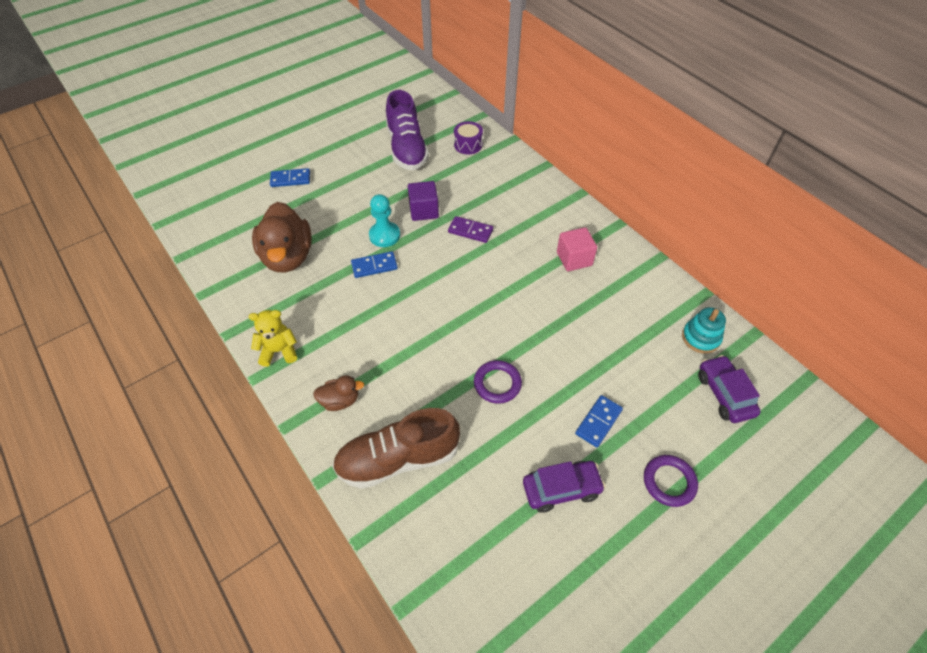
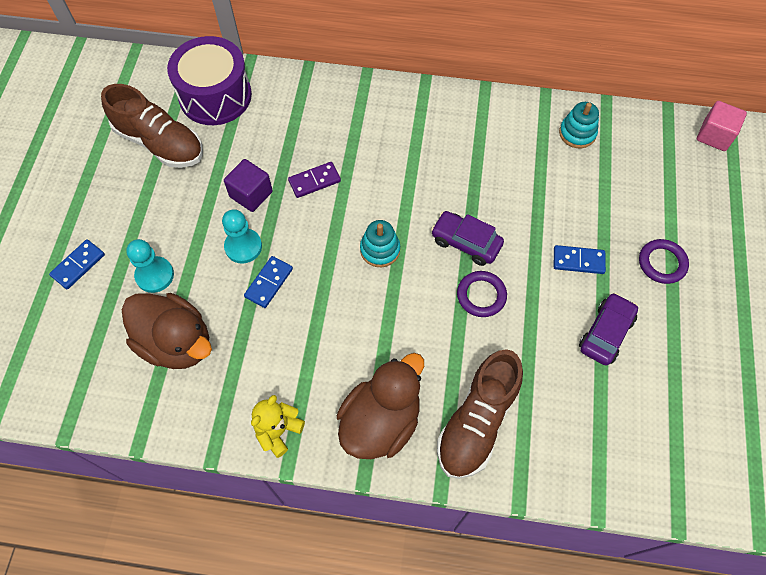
camera: 45 degrees left, 10 degrees up
(320, 213) = (155, 275): none -> turquoise pawn
(340, 400) = (381, 421): brown duck -> brown duck, size x2.05
(407, 148) = (160, 143): purple shoe -> brown shoe
(463, 301) = (380, 250): none -> turquoise stacking toy
(468, 145) = (215, 96): purple drum -> purple drum, size x2.07
(574, 259) = (425, 139): pink cube -> pink cube (714, 135)
(598, 422) = (578, 261): blue domino -> blue domino turned 75 degrees counterclockwise
(724, 394) = (632, 166): purple car -> purple car (466, 242)

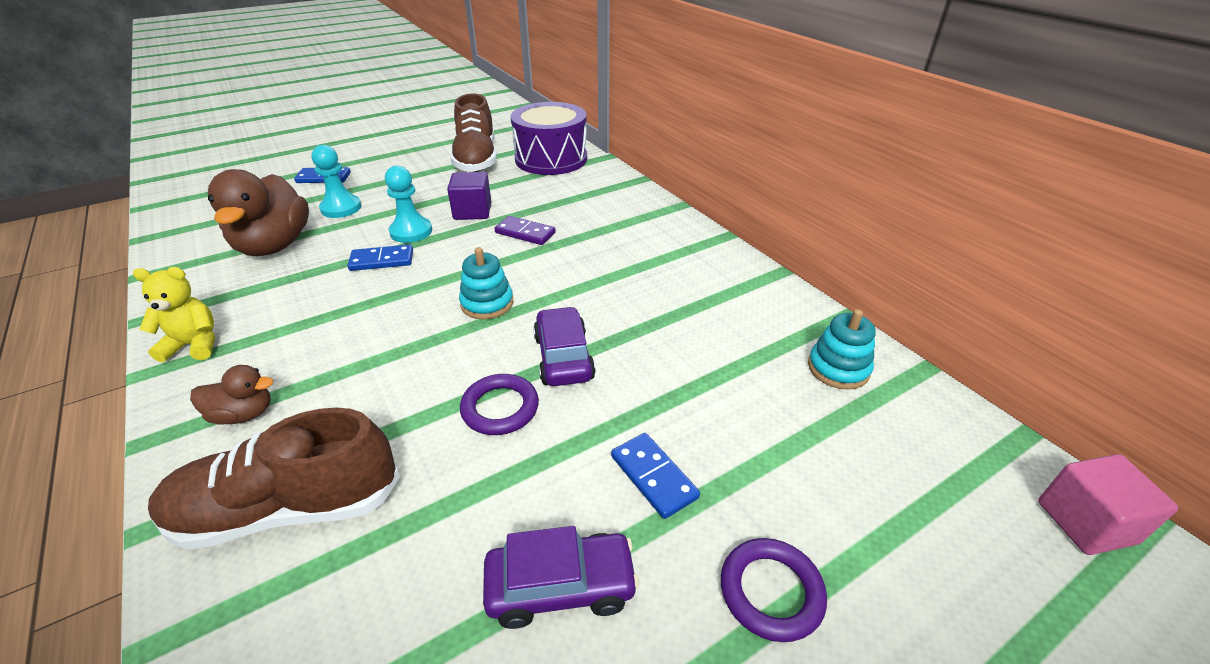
camera: 50 degrees right, 25 degrees down
(381, 421) = (243, 414): brown duck -> brown duck, size x0.49

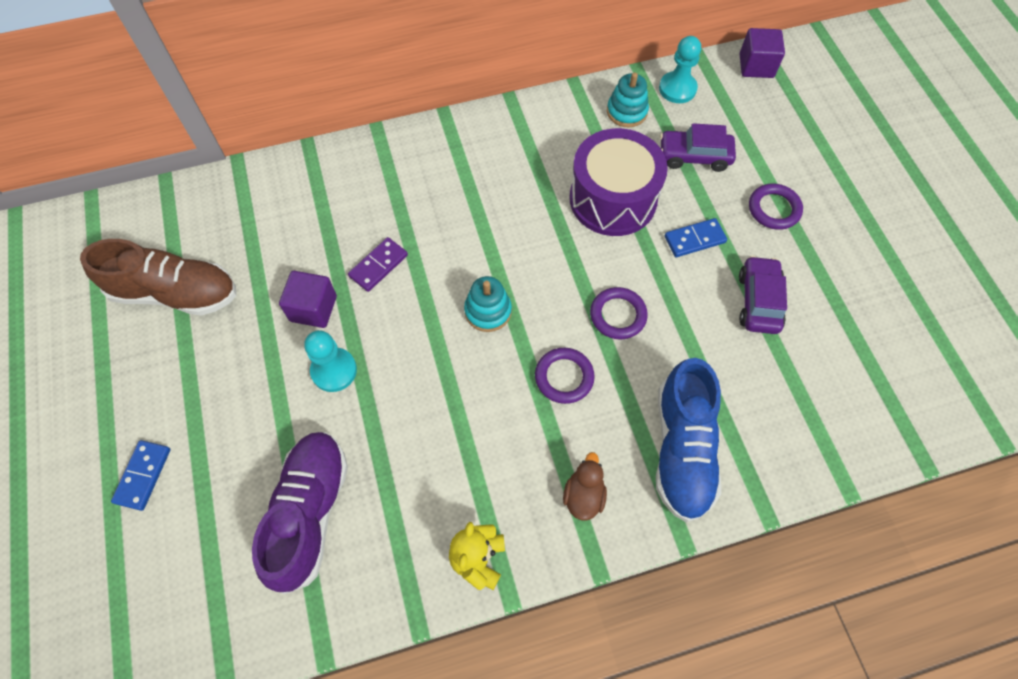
camera: 75 degrees left, 25 degrees up
(274, 245) = (310, 513): brown duck -> purple shoe
(289, 508) = (682, 449): brown shoe -> blue shoe
(341, 208) = (245, 447): turquoise pawn -> turquoise pawn (677, 89)
(382, 260) = (384, 398): blue domino -> none
(406, 373) = (564, 377): none -> purple ring
(551, 159) = (216, 215): purple drum -> purple drum (613, 199)
(563, 357) = (574, 266): purple car -> purple car (694, 156)
(1085, 522) = (756, 66): pink cube -> purple cube

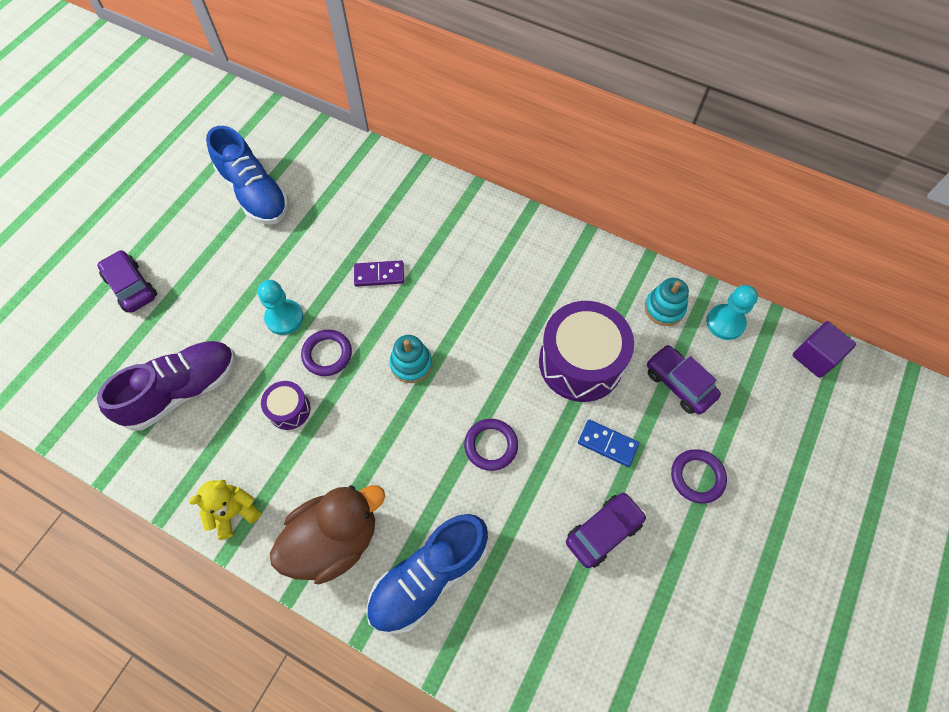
camera: 45 degrees right, 0 degrees up
(143, 476) = (131, 287): blue domino -> purple car
(175, 293) = (255, 194): brown shoe -> blue shoe
(313, 308) = (314, 269): purple cube -> none
(428, 437) = (289, 410): none -> purple drum
(564, 377) = (409, 452): purple ring -> purple ring (327, 354)
(583, 495) = (334, 540): brown duck -> brown duck, size x2.05

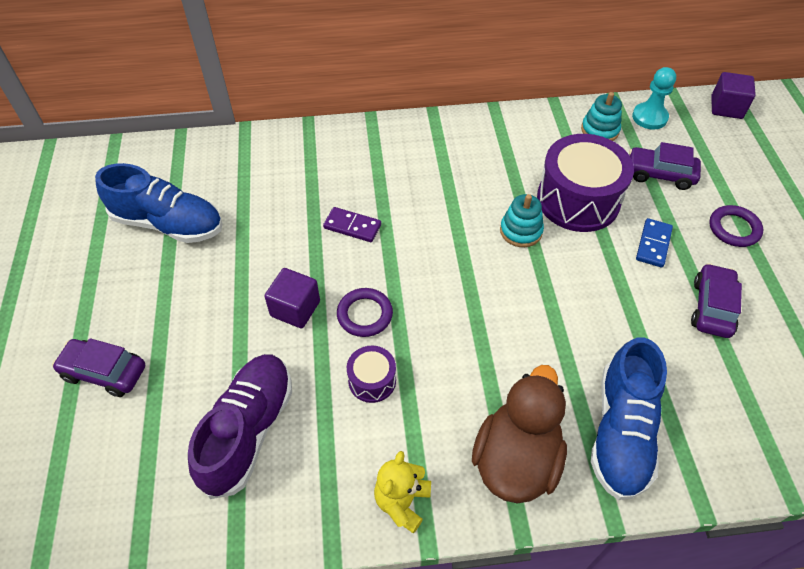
camera: 35 degrees left, 10 degrees down
(284, 318) = (295, 308): turquoise pawn -> purple cube
(379, 275) = (352, 226): purple domino -> purple domino turned 60 degrees clockwise
(411, 364) = (447, 278): turquoise stacking toy -> turquoise stacking toy (521, 231)
(491, 445) = (570, 300): purple ring -> none
(607, 443) = (653, 244): blue domino -> blue domino turned 60 degrees counterclockwise

